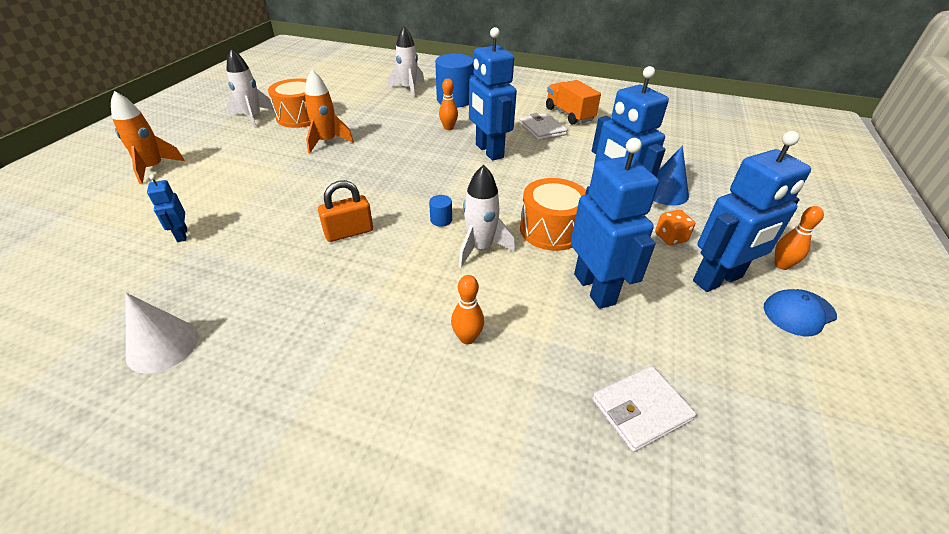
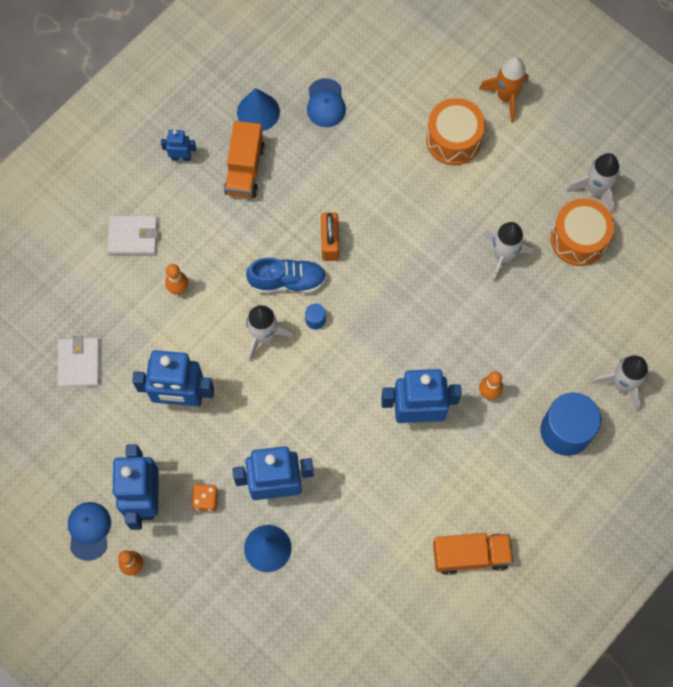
camera: 115 degrees right, 30 degrees up
(152, 283) = (325, 103): none -> blue cap
(163, 346) = (258, 112): white cone -> blue cone
(182, 235) = (380, 121): blue robot -> blue robot (181, 157)
(264, 330) = (245, 169): none -> orange truck
(327, 142) = (503, 256): orange rocket -> white rocket
(408, 249) = (287, 281): none -> blue shoe
(542, 129) = (444, 499): white wallet -> white wallet (133, 236)
(551, 230) = (261, 405): orange drum -> orange drum (453, 140)

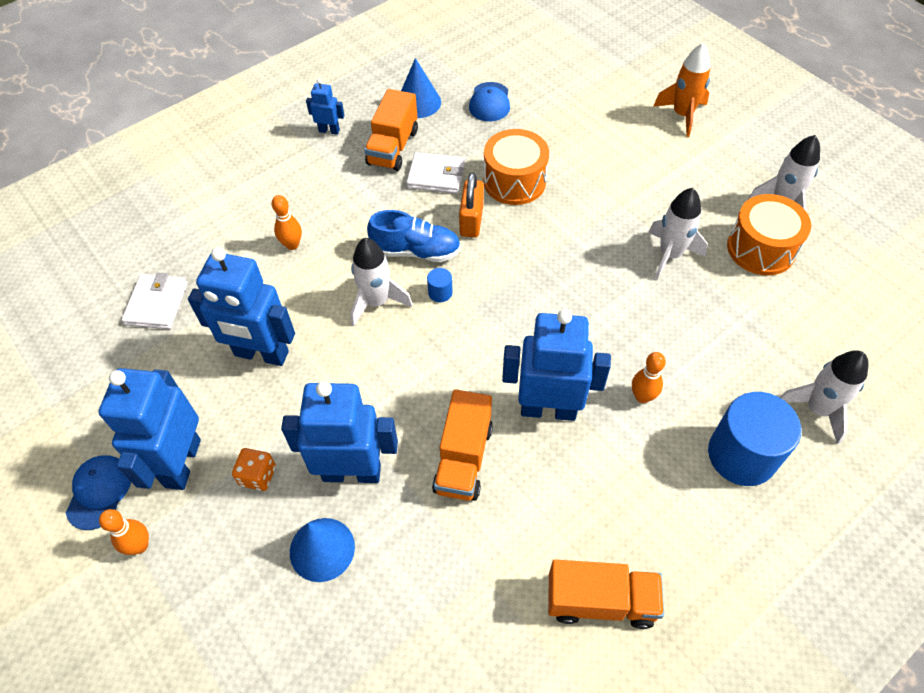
camera: 10 degrees right, 15 degrees down
(133, 236) = (258, 192): white wallet -> white wallet (436, 176)
(358, 463) = (463, 458): none -> orange truck
(453, 140) = (622, 145): orange drum -> orange drum (514, 181)

